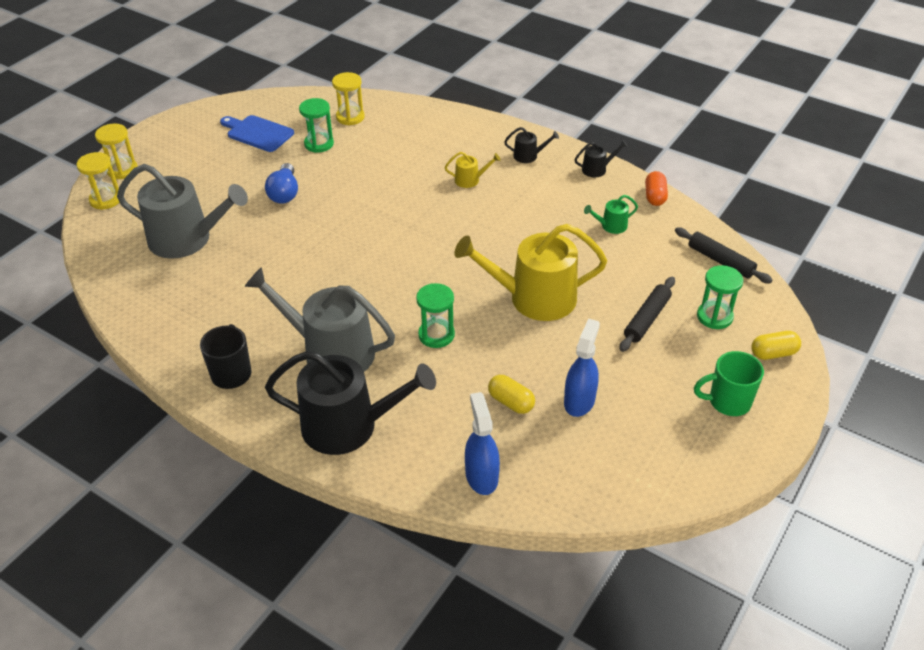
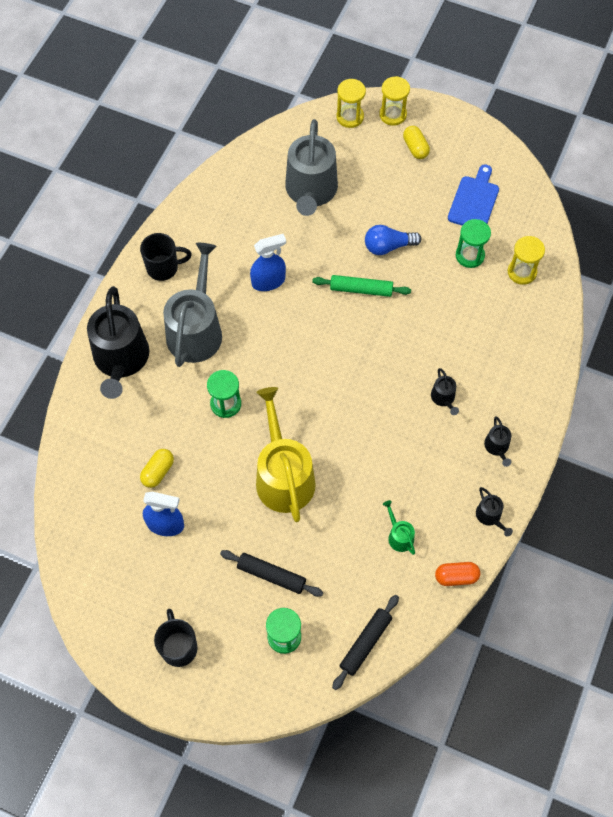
camera: 80 degrees right, 20 degrees up
(328, 217) = (361, 289): none -> green rolling pin
(470, 180) = (443, 398): yellow watering can -> black watering can
(481, 476) = (82, 460): blue spray bottle -> blue spray bottle (268, 281)
(728, 402) = (179, 647): green mug -> black mug
(773, 353) = (243, 690): yellow capsule -> yellow capsule (415, 148)

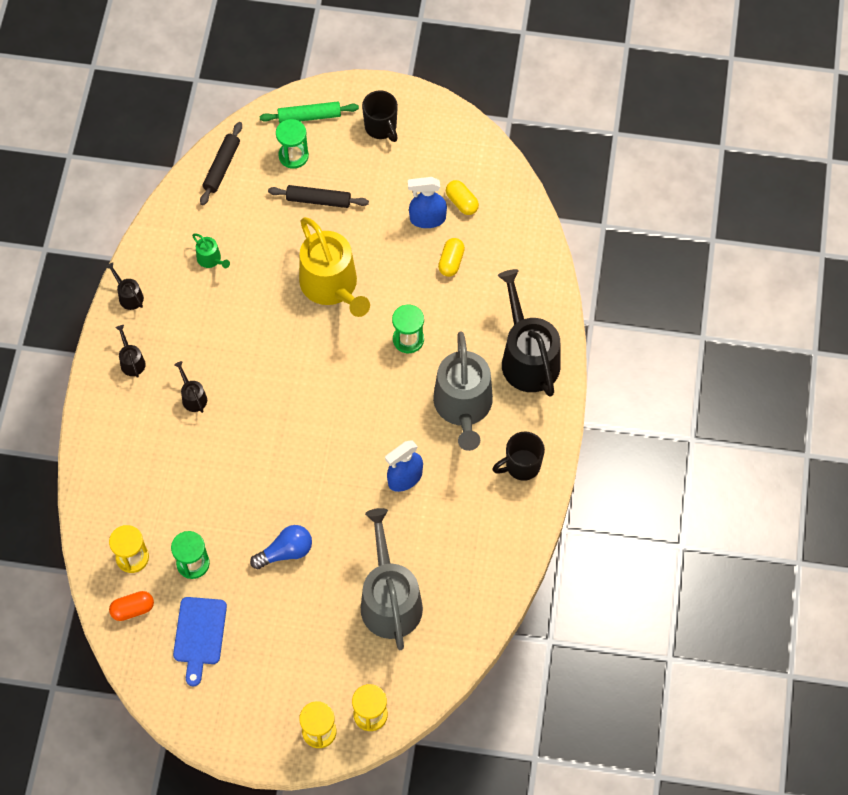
camera: 165 degrees right, 0 degrees up
(361, 289) = (303, 494): green rolling pin -> green rolling pin (309, 116)
(415, 148) = (282, 690): yellow capsule -> yellow capsule (462, 202)
(456, 577) = (152, 237): orange capsule -> orange capsule (133, 609)

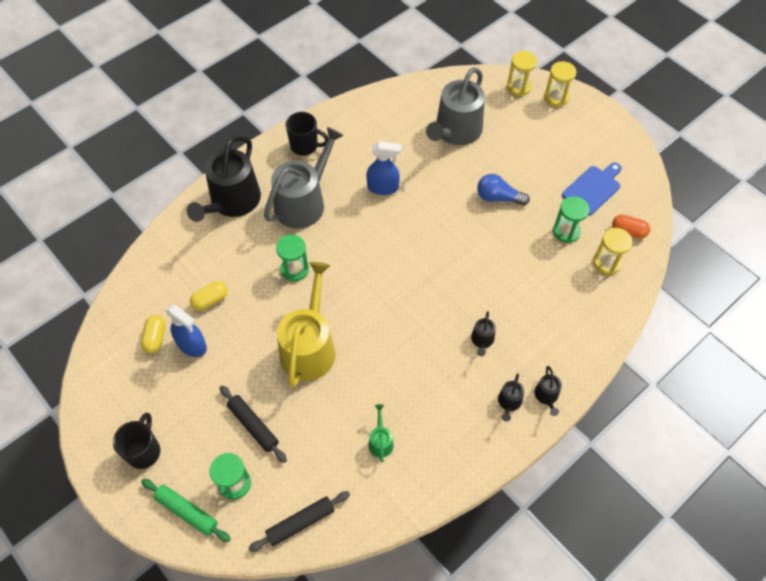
camera: 140 degrees left, 5 degrees down
(129, 296) = (471, 461): black watering can -> black watering can (546, 396)

